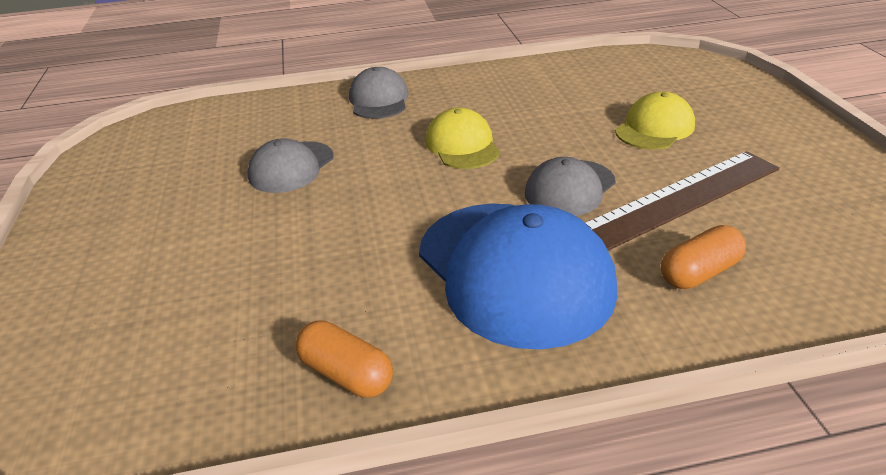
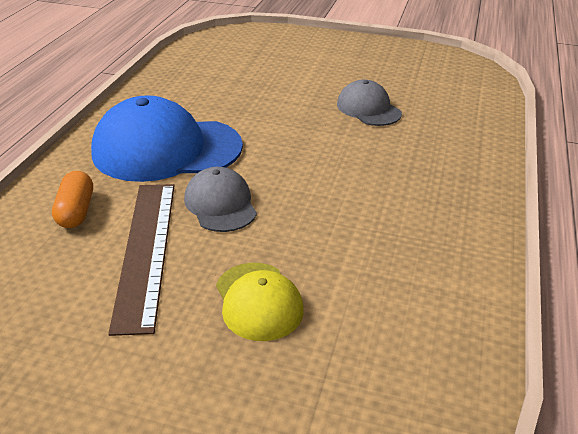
camera: 115 degrees right, 0 degrees up
(346, 374) = (160, 89): orange capsule -> none
(379, 100) = (458, 166): grey cap -> none
(462, 145) = (334, 180): yellow cap -> none

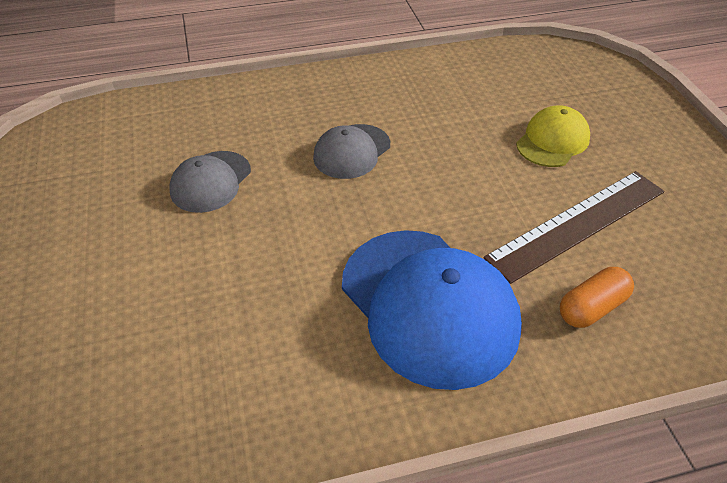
camera: 120 degrees left, 10 degrees up
(220, 204) = (476, 211): grey cap -> grey cap (351, 151)

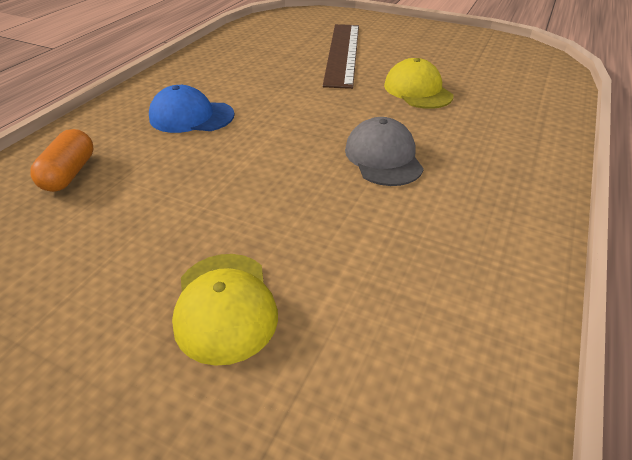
camera: 130 degrees right, 5 degrees down
(211, 182) = (417, 90): grey cap -> yellow cap
(429, 305) = (191, 116): blue cap -> blue cap, size x0.54
(577, 224) = (122, 226): brown ruler -> brown ruler (343, 53)

